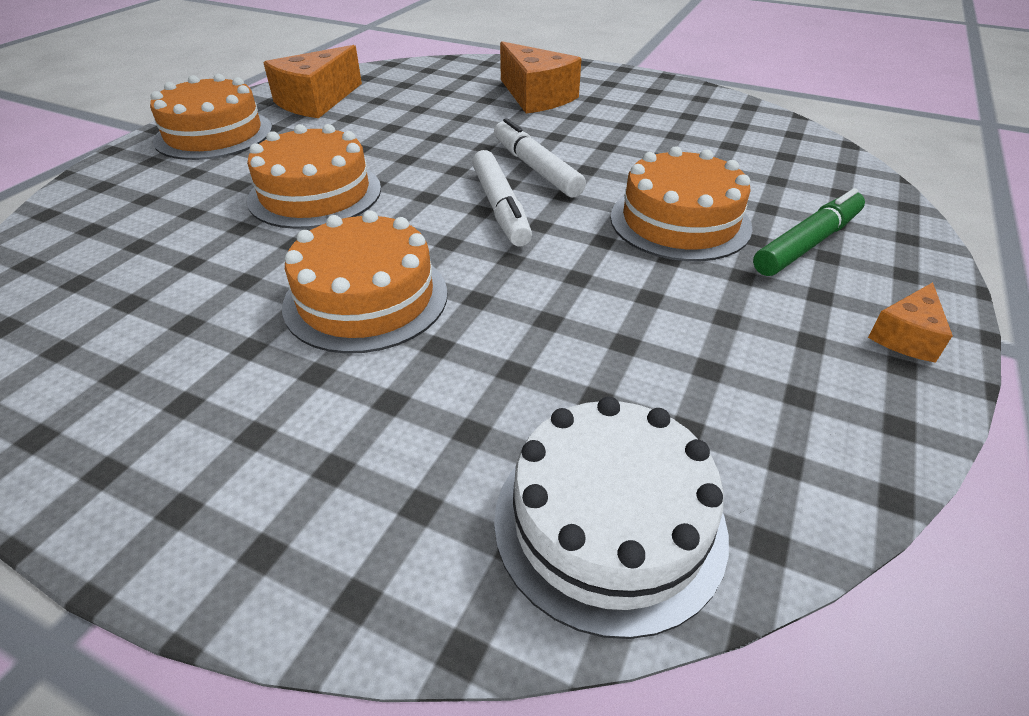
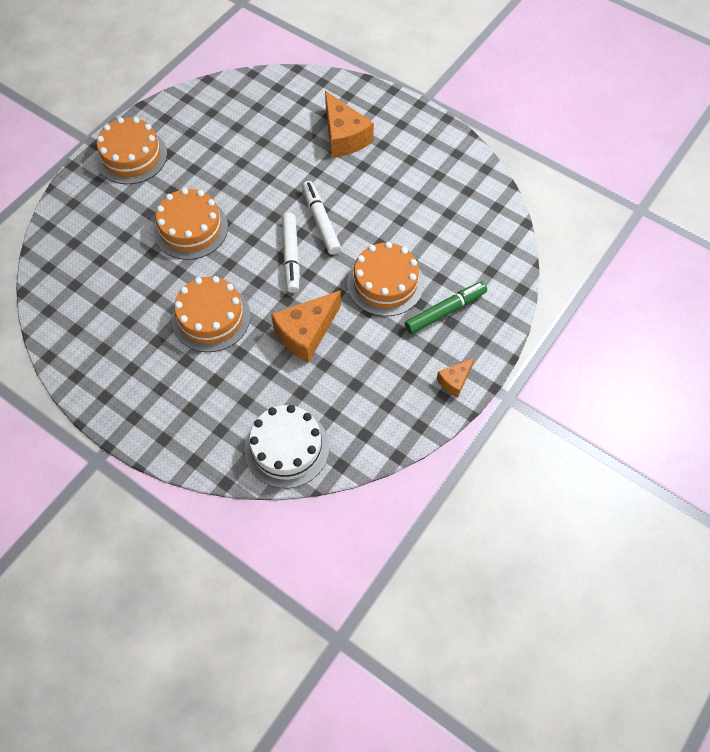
camera: 10 degrees right, 20 degrees up
(316, 101) = (196, 123): orange cheese -> orange cheese (306, 333)

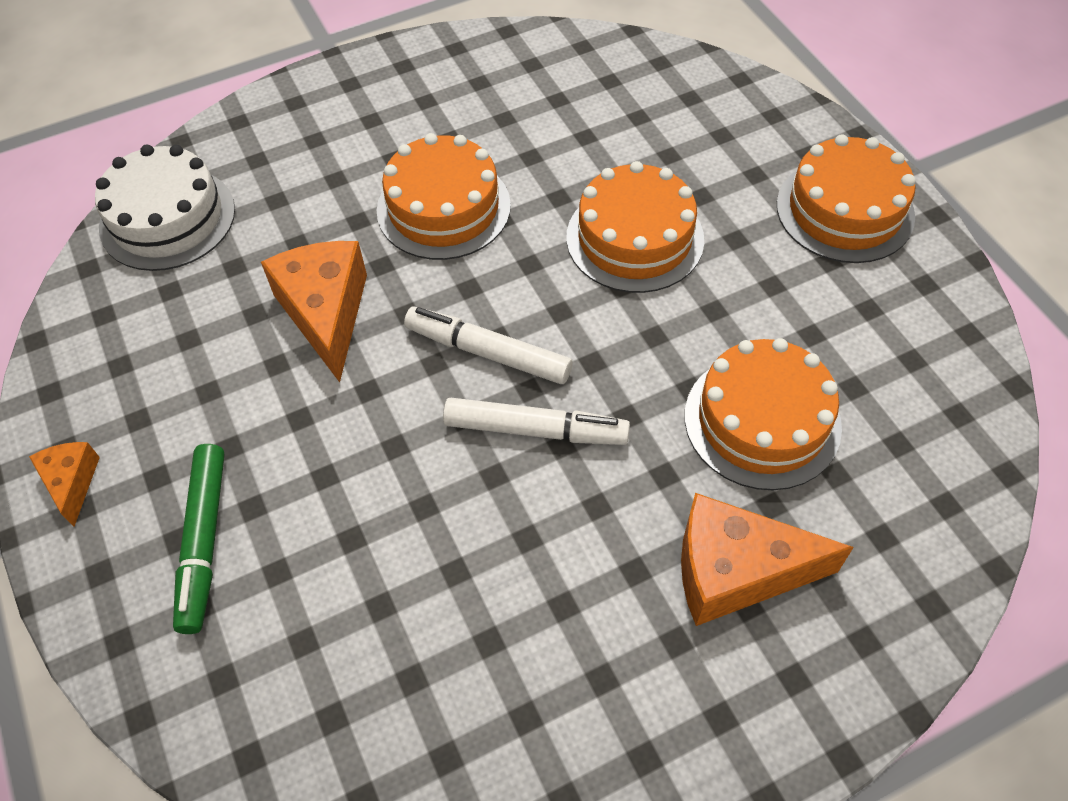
camera: 120 degrees right, 5 degrees down
(385, 283) = (333, 471): orange cake -> orange cake (762, 420)

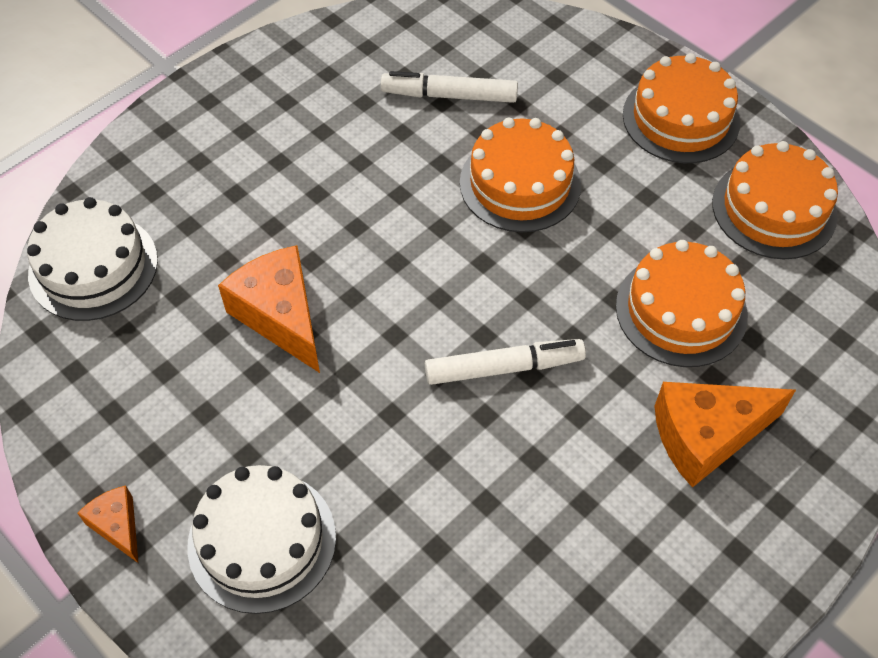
camera: 20 degrees left, 0 degrees up
(204, 541) = (262, 541): green marker -> white cake
(443, 208) = (344, 196): orange cake -> orange cake (774, 209)
(488, 353) = (437, 313): white marker -> white marker (449, 95)

